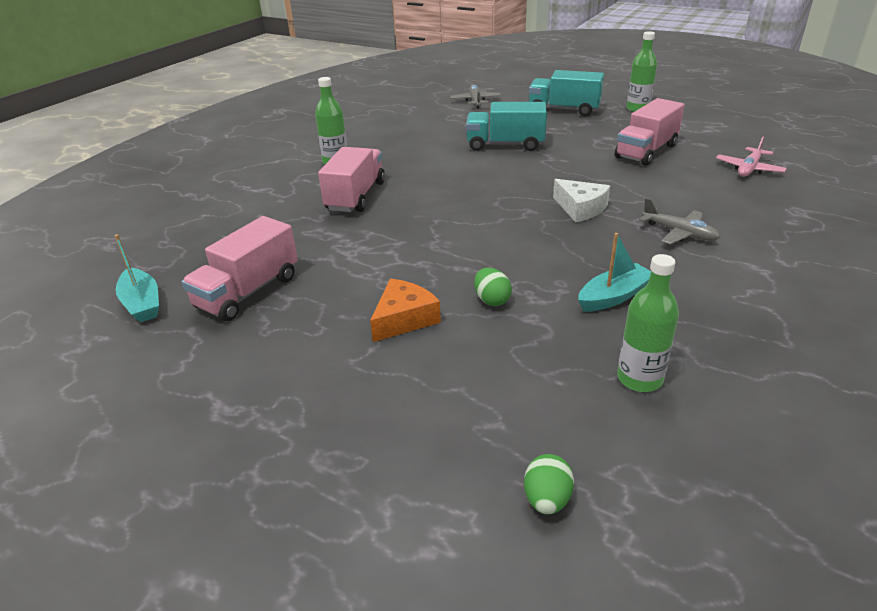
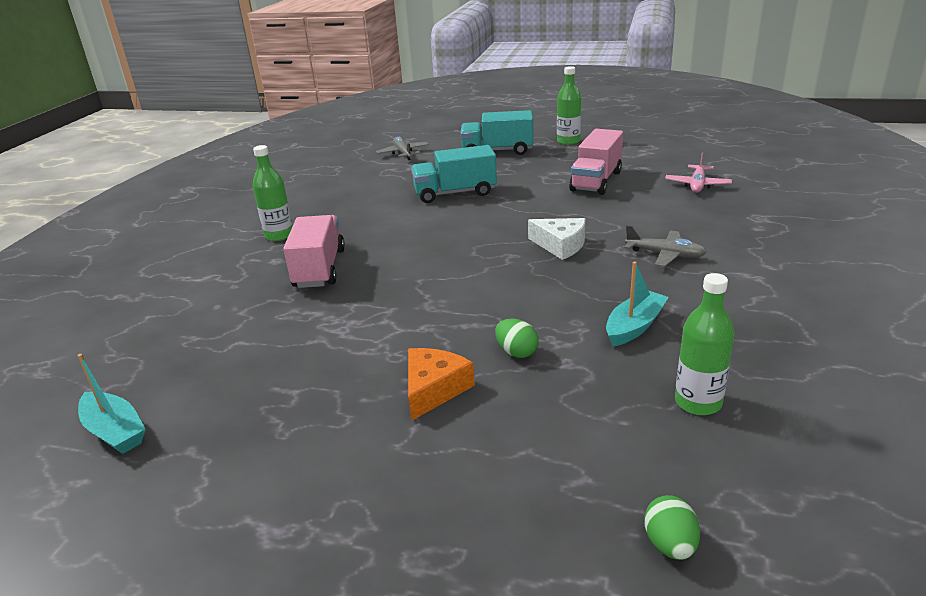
camera: 15 degrees left, 5 degrees down
(248, 292) = (242, 393): pink truck -> none

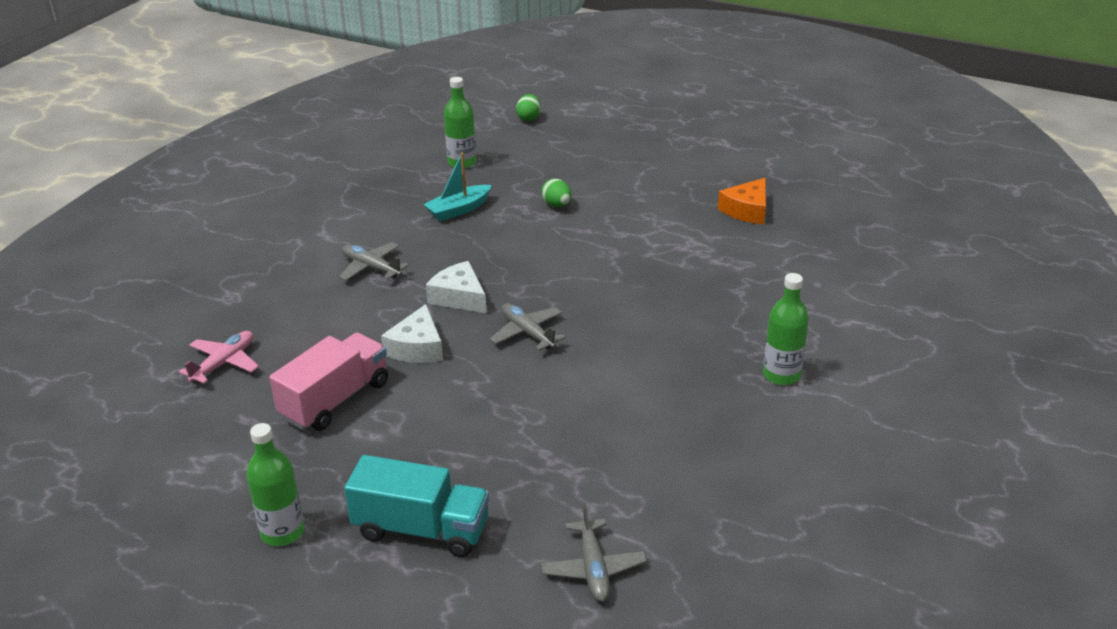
camera: 170 degrees left, 5 degrees up
(114, 431) = (843, 196): turquoise boat -> none
(319, 268) = (720, 311): pink truck -> none
(434, 389) = (624, 191): orange cheese -> orange cheese (747, 210)
(455, 193) = (537, 416): turquoise truck -> none
(485, 231) = (527, 333): none -> grey plane
(566, 211) = (417, 347): none -> white cheese

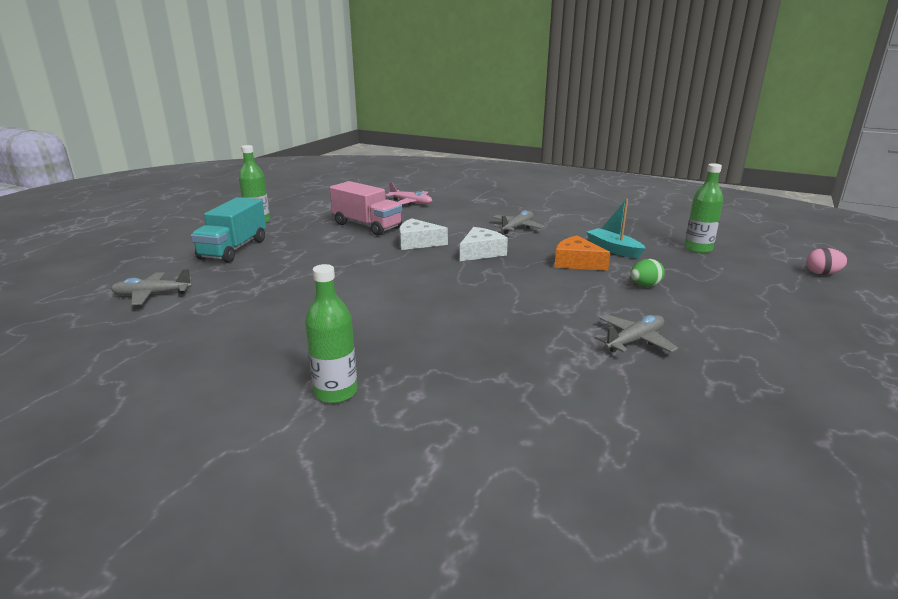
camera: 90 degrees right, 10 degrees down
(527, 333) = (431, 274): grey plane -> grey plane (634, 341)
(529, 118) = (822, 273): green egg -> pink egg
(747, 210) = (703, 398): orange cheese -> orange cheese (576, 262)

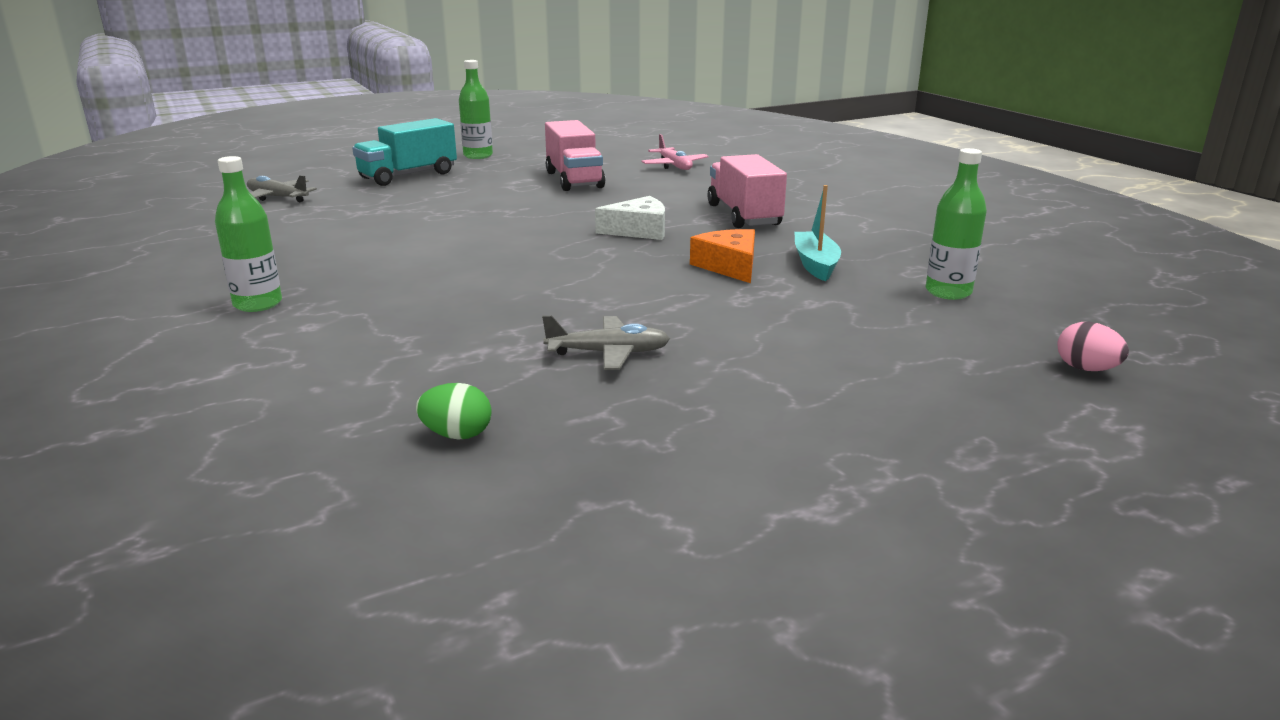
camera: 35 degrees right, 0 degrees up
(418, 242) = (591, 206): white cheese -> none
(517, 227) = (744, 215): grey plane -> pink truck
(645, 286) = (759, 309): green egg -> green egg (457, 435)

